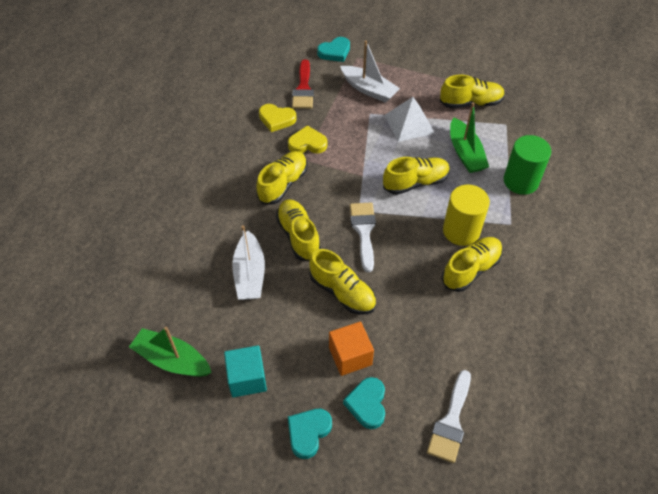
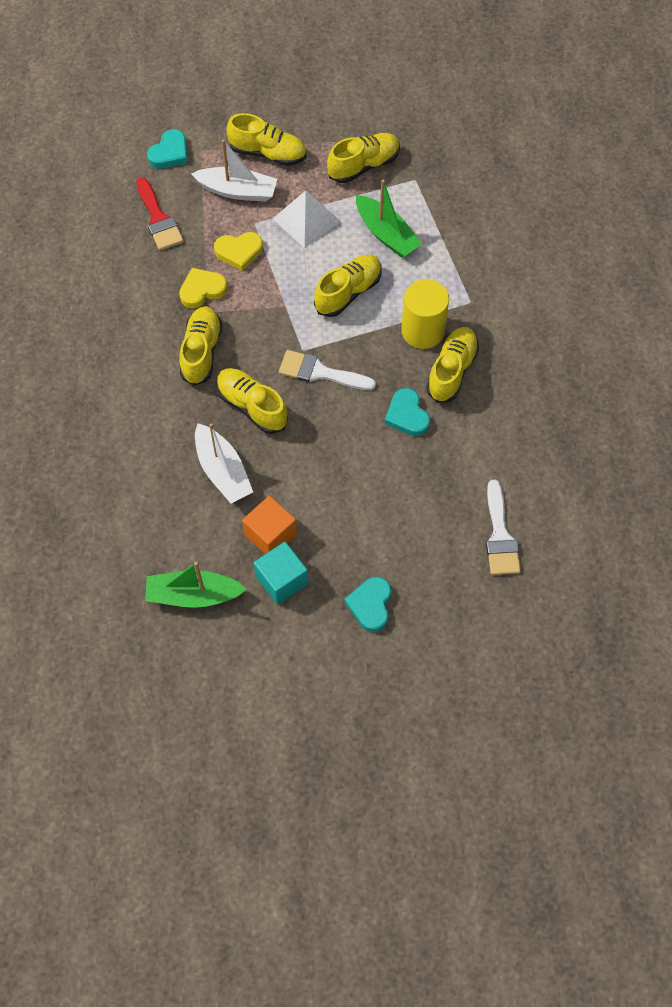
camera: 25 degrees left, 10 degrees up
(276, 119) = (148, 272): yellow heart -> yellow heart (239, 252)
(342, 292) = (331, 450): yellow shoe -> yellow shoe (268, 153)
(350, 356) = (373, 513): orange cube -> orange cube (270, 534)
(363, 231) = (320, 372): white brush -> white brush turned 45 degrees counterclockwise
(367, 404) = (413, 553): turquoise heart -> turquoise heart (407, 415)
(521, 181) = (460, 246): green cylinder -> none

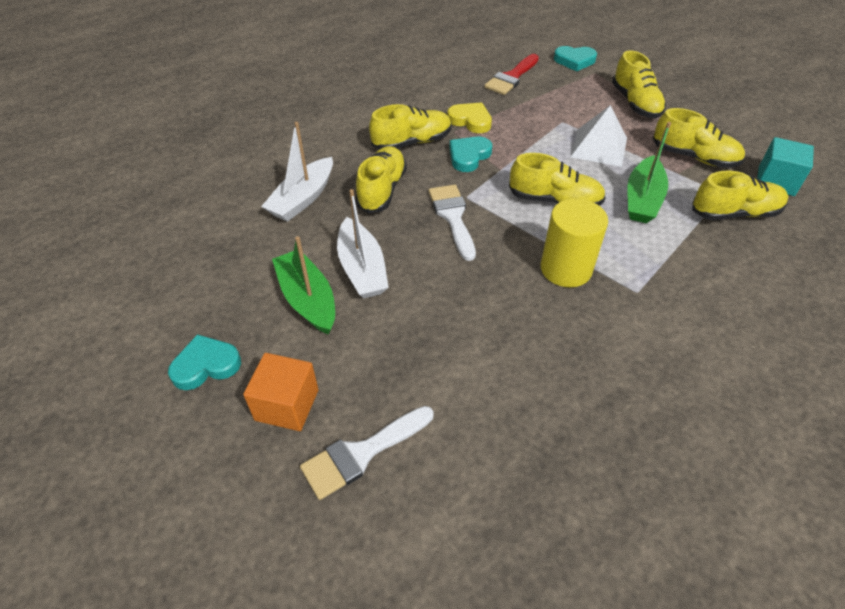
camera: 60 degrees right, 15 degrees down
(193, 595) = (162, 231): green boat -> green boat (307, 299)
(237, 191) = (581, 102): white boat -> white boat (362, 269)
(239, 252) = (526, 125): yellow heart -> none
(270, 534) = (253, 255): orange cube -> orange cube (287, 405)
(282, 580) = (205, 283): turquoise cube -> turquoise cube (776, 181)
(407, 415) = (457, 298): turquoise heart -> turquoise heart (469, 156)
(451, 371) = (541, 312): yellow shoe -> yellow shoe (734, 213)

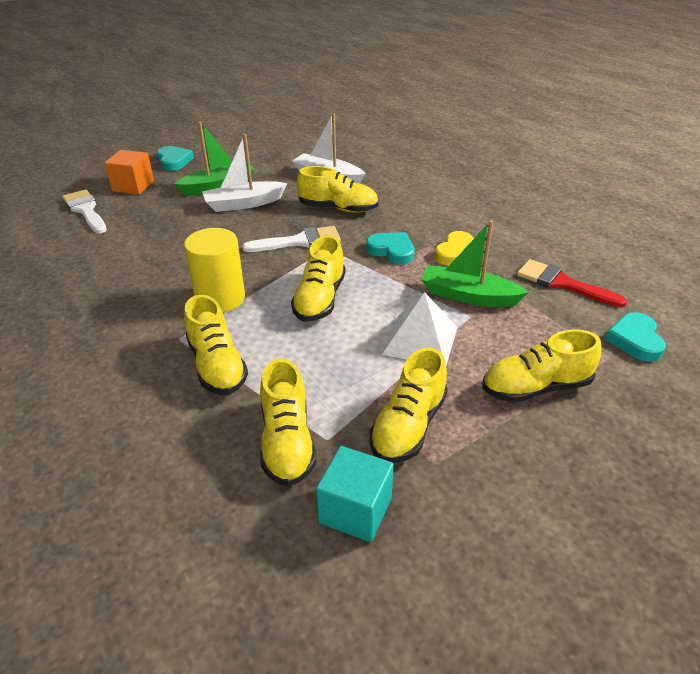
camera: 90 degrees right, 10 degrees down
(412, 142) = (411, 221): yellow shoe -> yellow shoe (217, 366)
(642, 199) = (318, 363): green boat -> green boat (468, 296)

